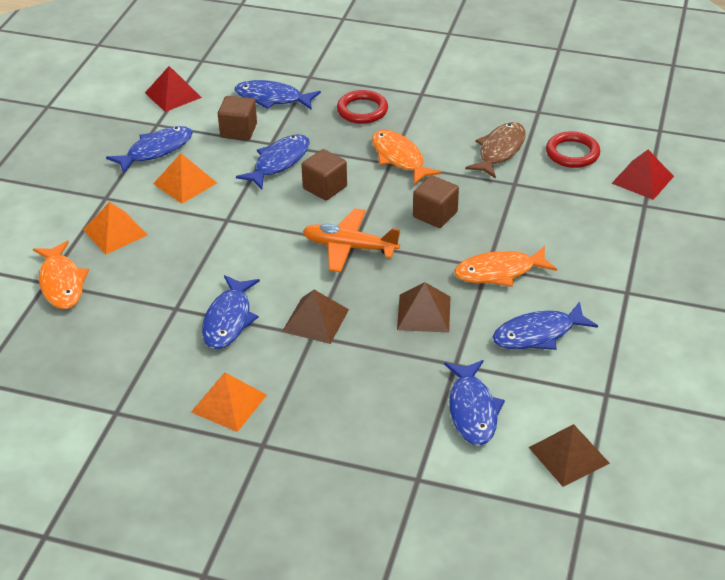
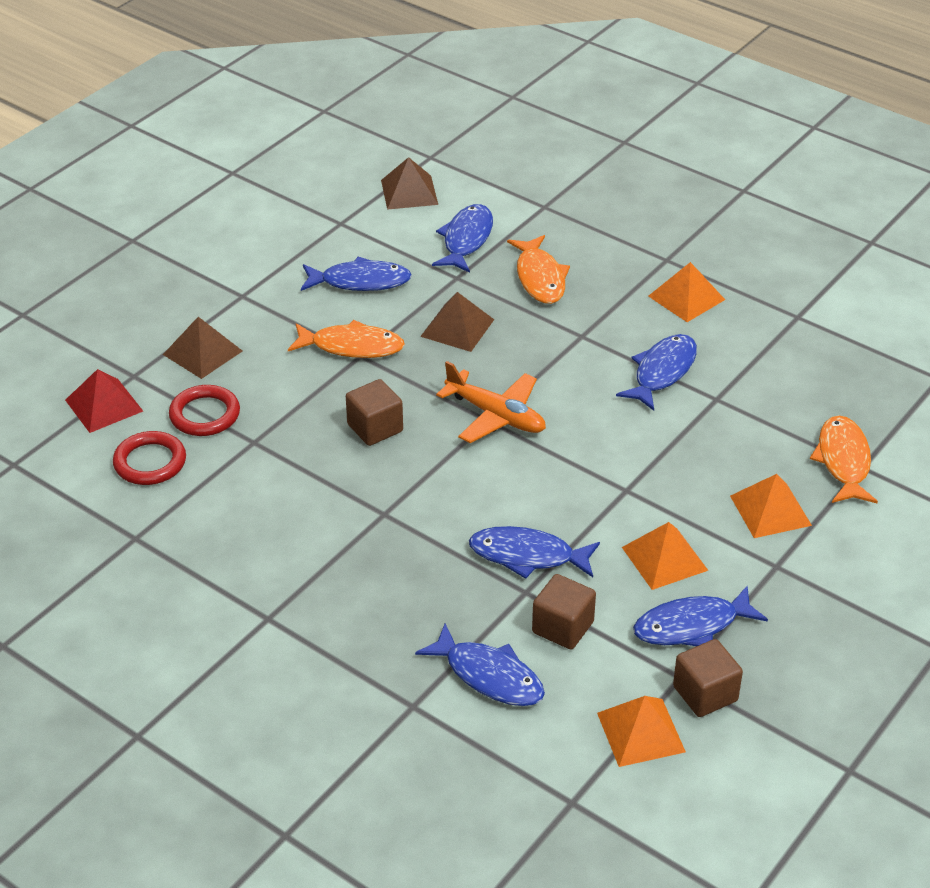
camera: 160 degrees left, 0 degrees up
(173, 95) = (640, 732): red pyramid -> orange pyramid
(279, 162) = (528, 556): blue fish -> blue fish turned 45 degrees clockwise
(315, 320) = (571, 349): brown pyramid -> brown pyramid (203, 352)
(325, 187) = (486, 500): brown cube -> brown cube (705, 694)
(362, 110) = (370, 612): red ring -> red ring (205, 415)
(399, 158) = (367, 517): orange fish -> orange fish (540, 278)
(499, 151) = (235, 491): brown fish -> none

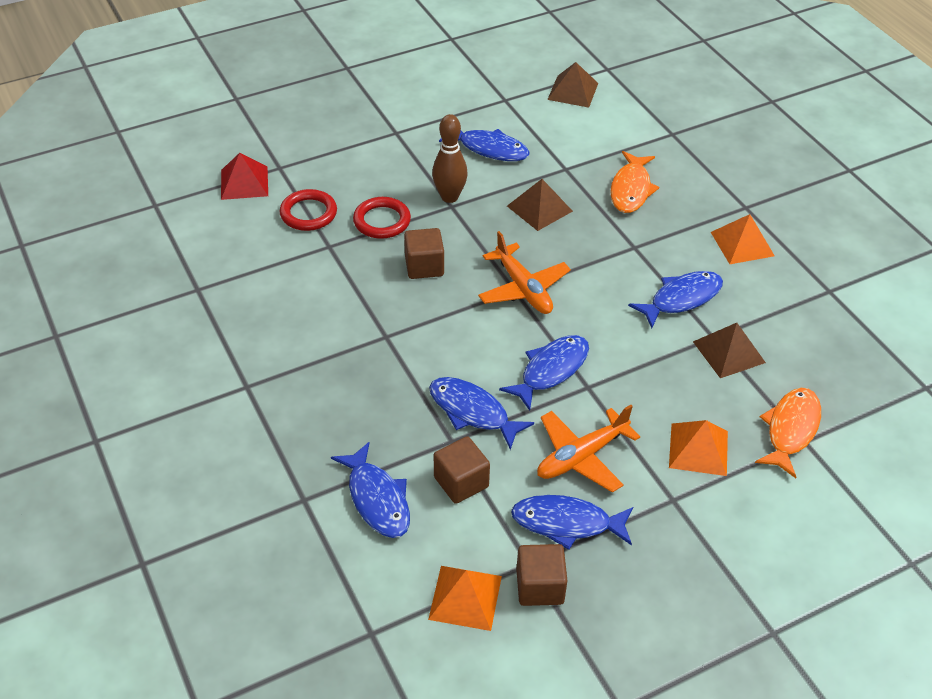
camera: 25 degrees right, 5 degrees up
(150, 462) = (246, 236): red ring -> red ring (382, 221)
(203, 352) = (339, 166): brown pyramid -> brown pyramid (729, 352)
(352, 346) = (449, 197): orange fish -> brown bowling pin
(466, 240) = (592, 141): blue fish -> blue fish (551, 370)
(664, 558) = (581, 456): orange pyramid -> orange plane

